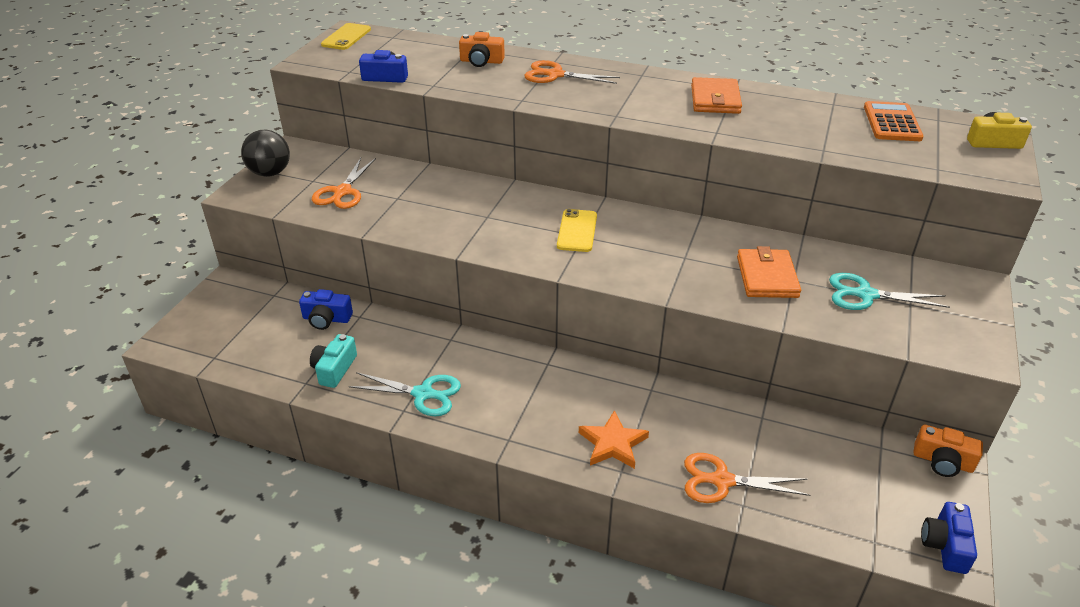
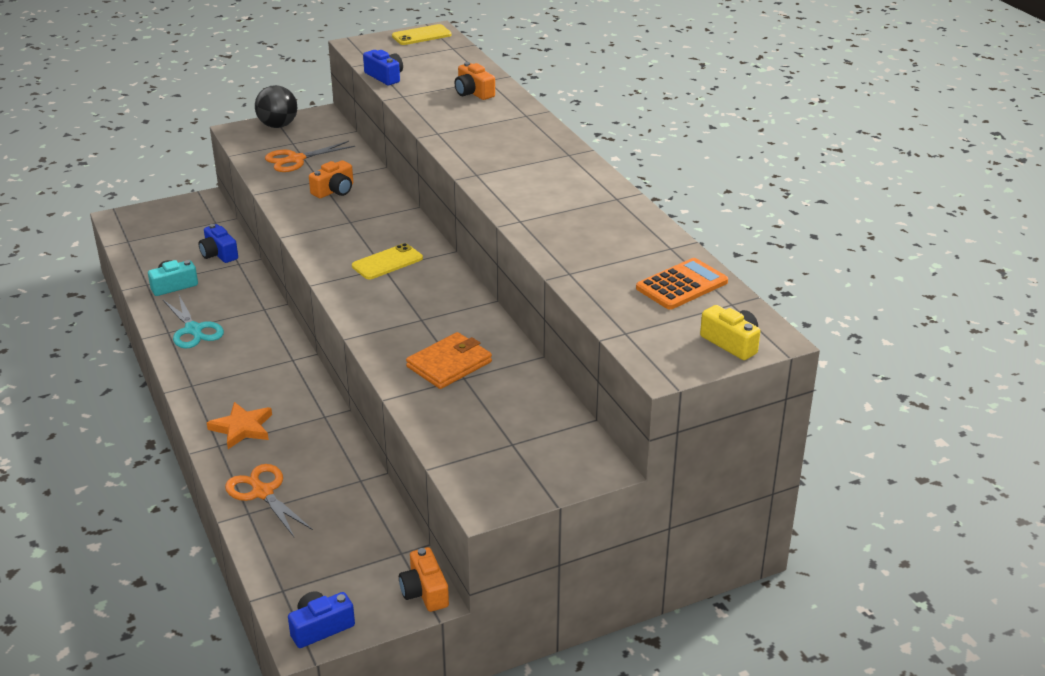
camera: 45 degrees right, 5 degrees down
(425, 200) = (334, 190): none -> orange camera
(555, 75) = (503, 126): orange scissors -> none
(715, 99) = (579, 198): orange wallet -> none
(865, 295) = (493, 418): turquoise scissors -> none

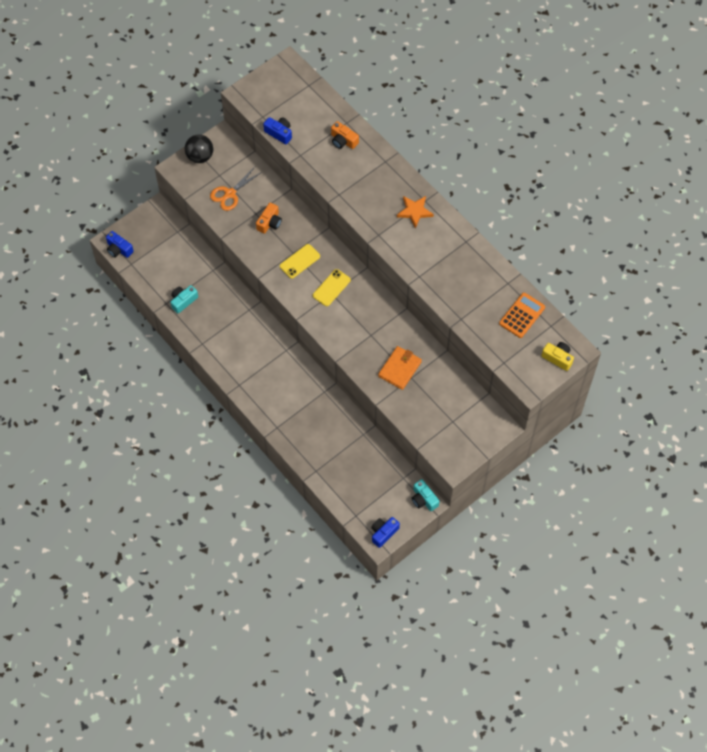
camera: 15 degrees left, 30 degrees up
(193, 330) = (216, 338): turquoise scissors -> none
(219, 254) = (195, 263): blue camera -> blue camera (119, 249)
(242, 428) = (283, 411): orange star -> orange star (414, 211)
(263, 492) = (316, 455): orange scissors -> none
(421, 35) = (281, 72): yellow phone -> yellow phone (299, 261)
(424, 591) = (424, 499): orange camera -> turquoise camera

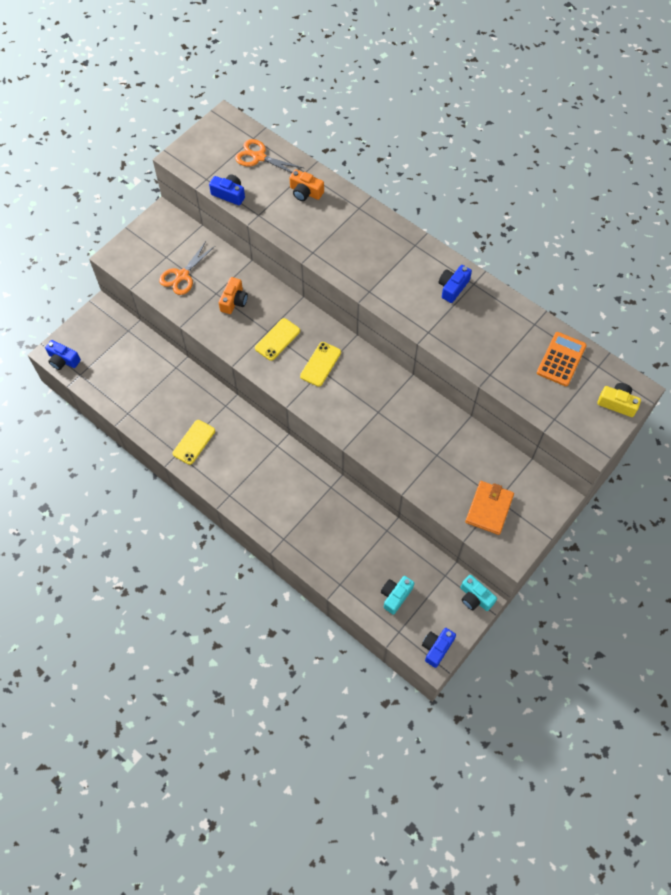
camera: 10 degrees left, 0 degrees up
(183, 301) = (147, 407): turquoise camera -> turquoise camera (395, 596)
(200, 156) = (140, 240): black ball -> none
(217, 336) = (194, 442): none -> yellow phone
(310, 103) = (259, 157): none -> orange scissors
(399, 369) = (421, 446): orange wallet -> orange wallet (489, 508)
(414, 211) = (406, 259): orange star -> none
(448, 242) = (453, 287): none -> blue camera

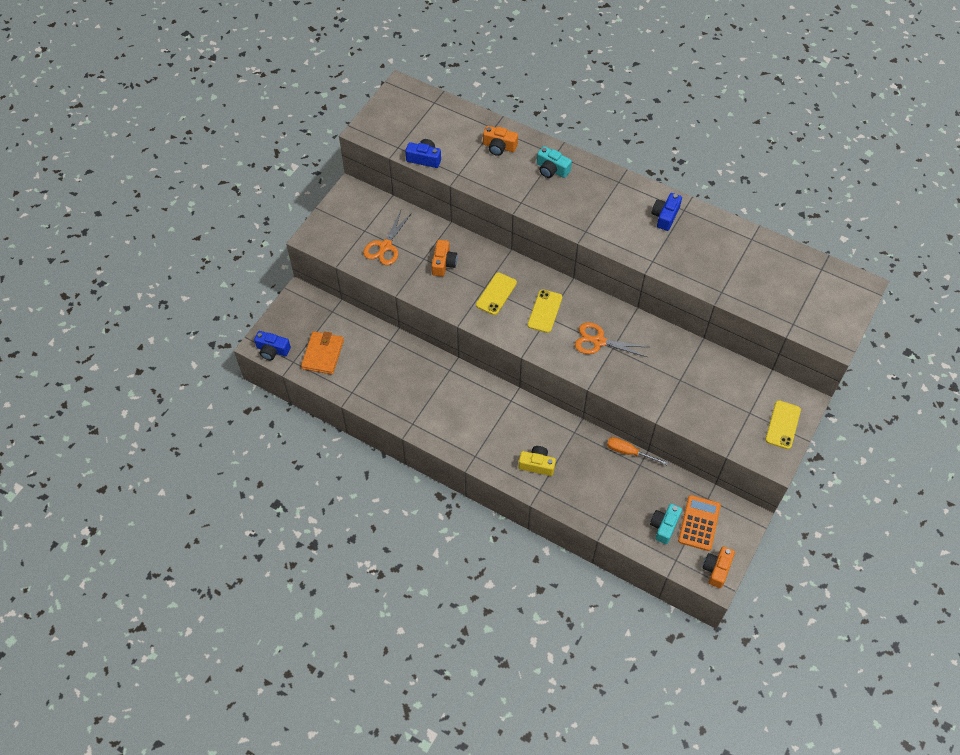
camera: 10 degrees left, 5 degrees down
(194, 442) = (426, 410): yellow phone -> yellow phone (782, 425)
(259, 157) = (444, 119): orange scissors -> orange scissors (599, 341)
(379, 516) = (629, 452): none -> orange screwdriver
(436, 648) = (716, 569): blue camera -> orange camera
(475, 597) = (742, 515): turquoise camera -> turquoise camera (552, 169)
(489, 508) = (743, 422): orange wallet -> orange wallet (323, 354)
(561, 359) = (785, 268): orange calculator -> orange calculator (699, 523)
(617, 403) = (848, 300): yellow camera -> yellow camera (537, 465)

